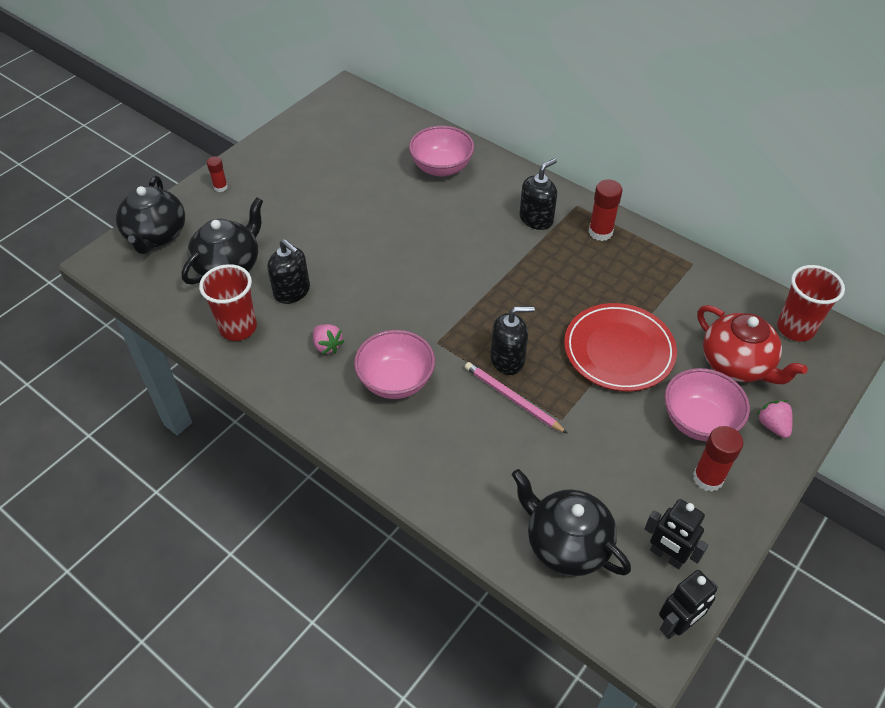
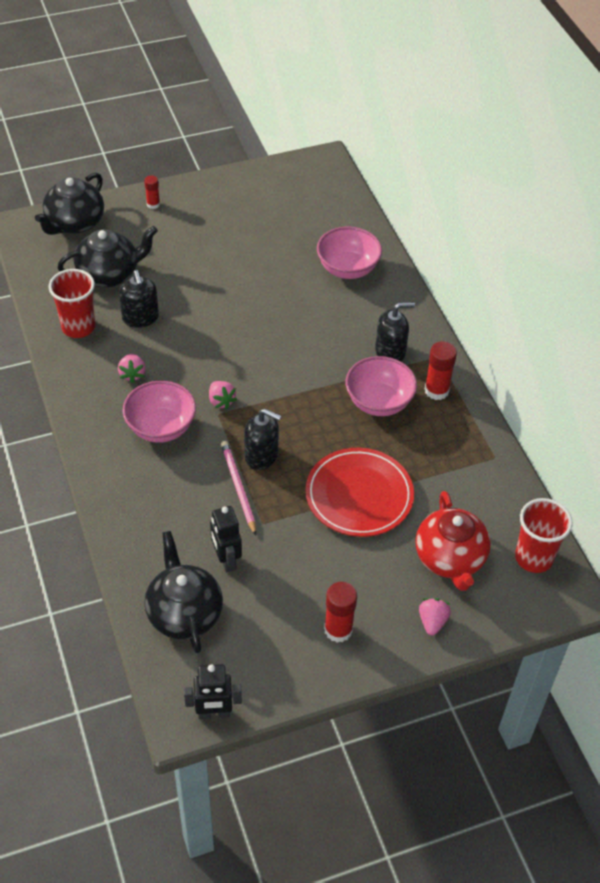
camera: 30 degrees right, 0 degrees up
(430, 329) = (221, 401): none -> pink strawberry
(666, 556) = (251, 664): black robot -> black robot (226, 560)
(698, 421) = (372, 584): pink bowl -> pink bowl (379, 402)

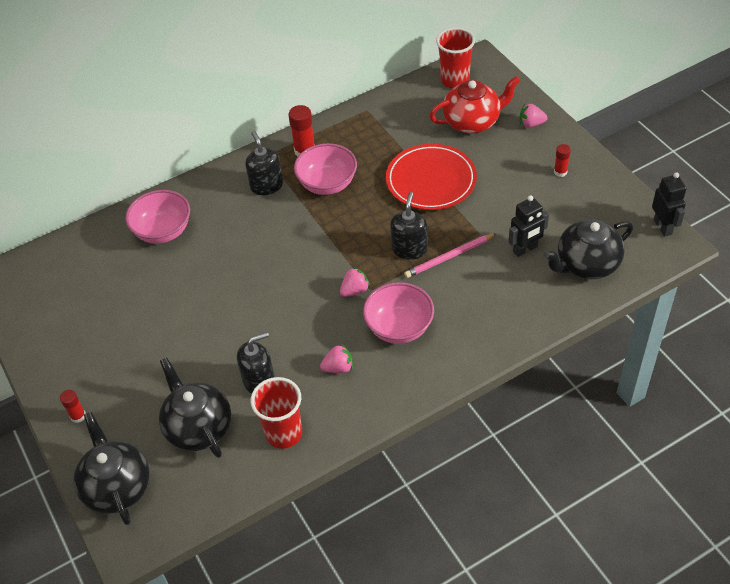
camera: 95 degrees left, 0 degrees up
(74, 223) = (117, 487): black teapot -> black teapot turned 135 degrees counterclockwise
(338, 629) = (560, 172): red glue stick -> red glue stick, size x0.60

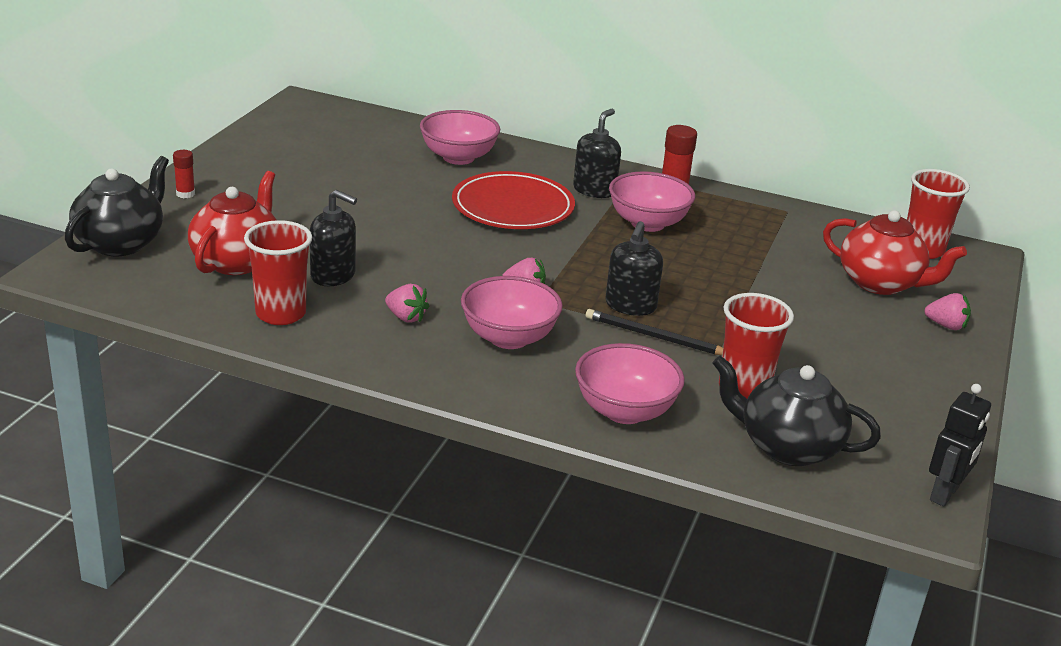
camera: 45 degrees right, 20 degrees down
(198, 427) = (237, 261): black teapot -> red teapot
(409, 249) = (630, 306): black soap dispenser -> black soap dispenser turned 135 degrees clockwise
(431, 180) = (750, 285): red plate -> red plate (513, 207)
(449, 257) = (655, 337): pink pencil -> black pencil
(508, 315) = (624, 411): none -> pink bowl
(525, 249) = (744, 389): black robot -> red cup
(531, 124) = (946, 326): pink strawberry -> pink strawberry turned 150 degrees clockwise
(560, 172) = (905, 374): red glue stick -> none

